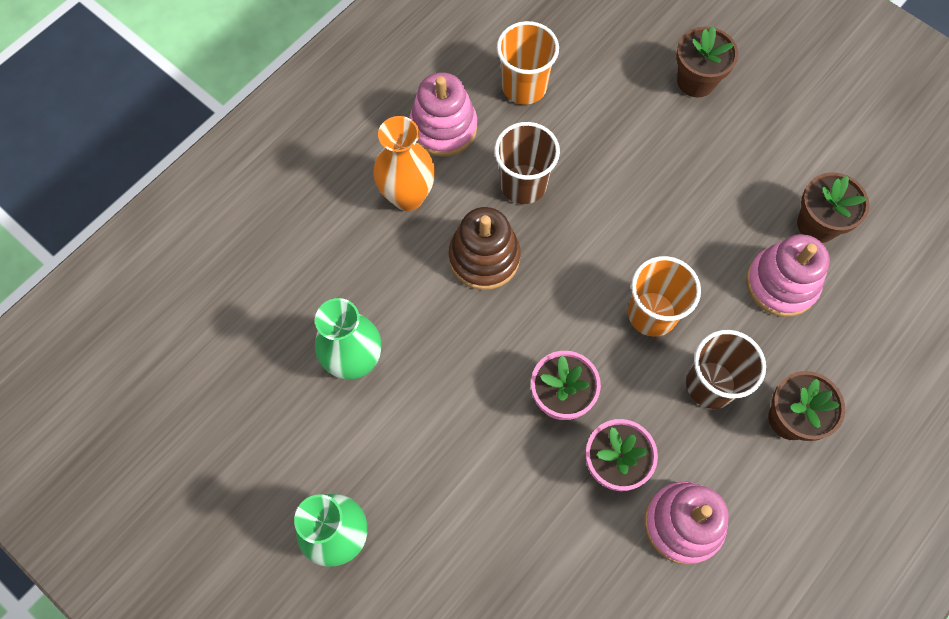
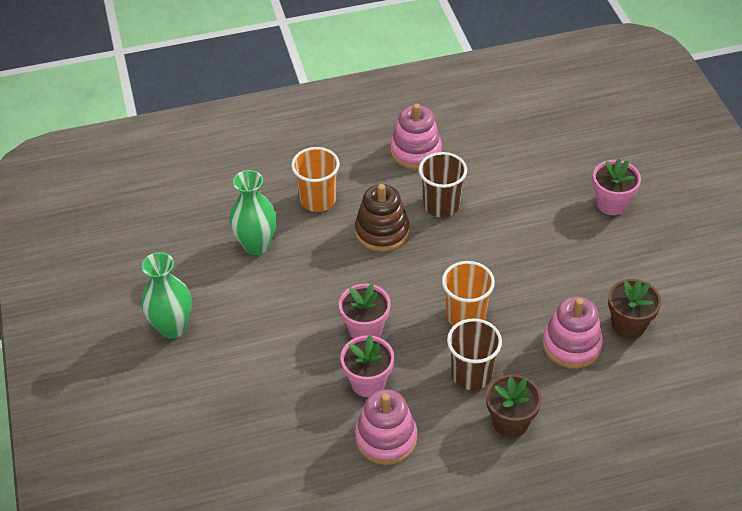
camera: 35 degrees right, 20 degrees down
(407, 196) = (362, 177): orange vase -> none
(524, 86) = (488, 153): orange cup -> orange cup (318, 200)
(696, 81) = (611, 203): brown flower pot -> pink flower pot

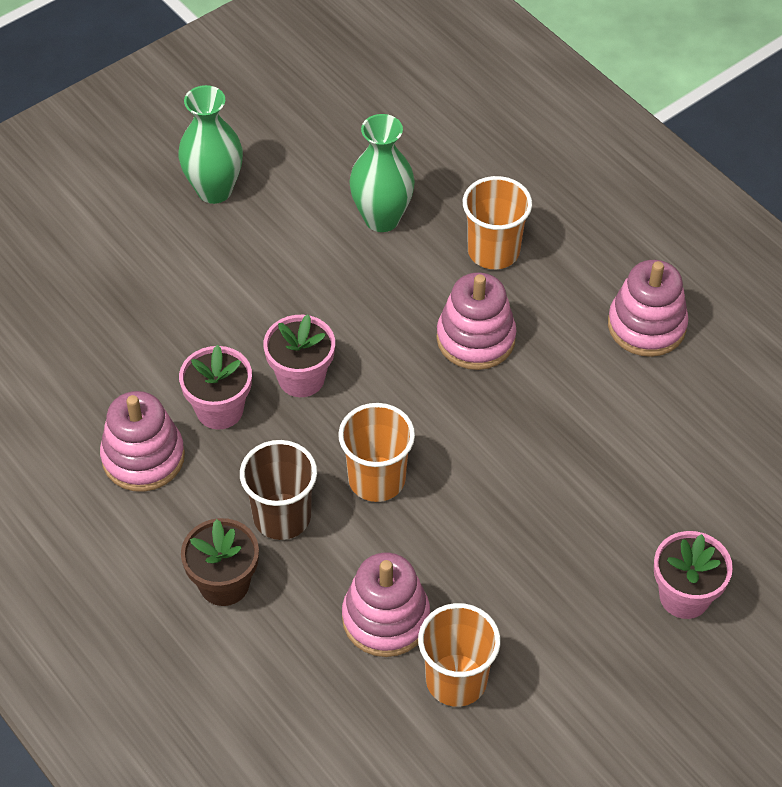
camera: 65 degrees right, 5 degrees up
(382, 231) = (475, 338): brown stacking toy -> pink stacking toy
(441, 205) = (561, 388): brown cup -> none
(628, 325) = (456, 680): brown flower pot -> orange cup

